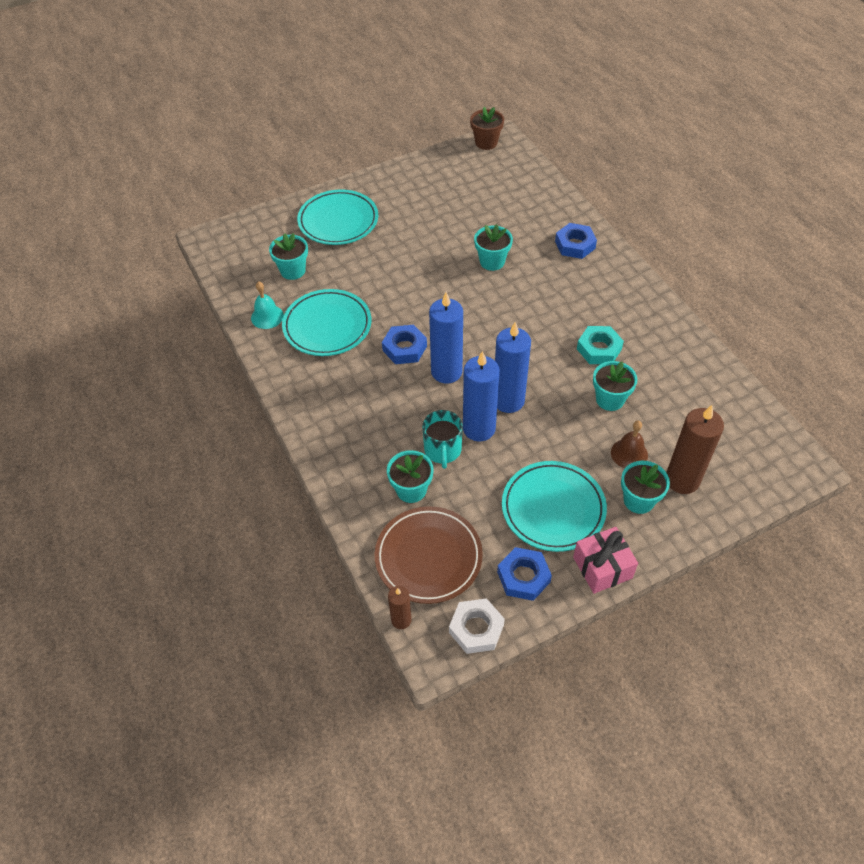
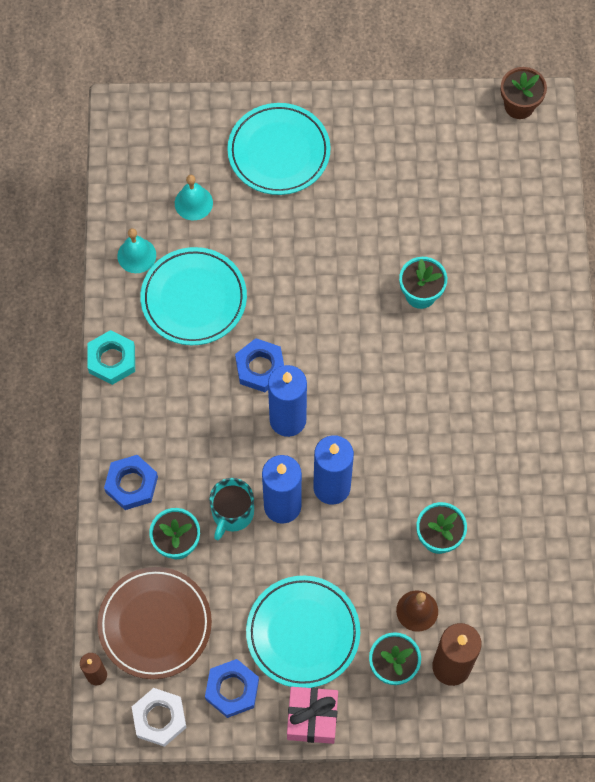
camera: 25 degrees right, 15 degrees up
(293, 270) = (193, 203): turquoise flower pot -> turquoise bell
(575, 245) = (530, 314): blue nut -> blue nut (131, 484)
(599, 349) = (467, 469): turquoise nut -> turquoise nut (112, 360)

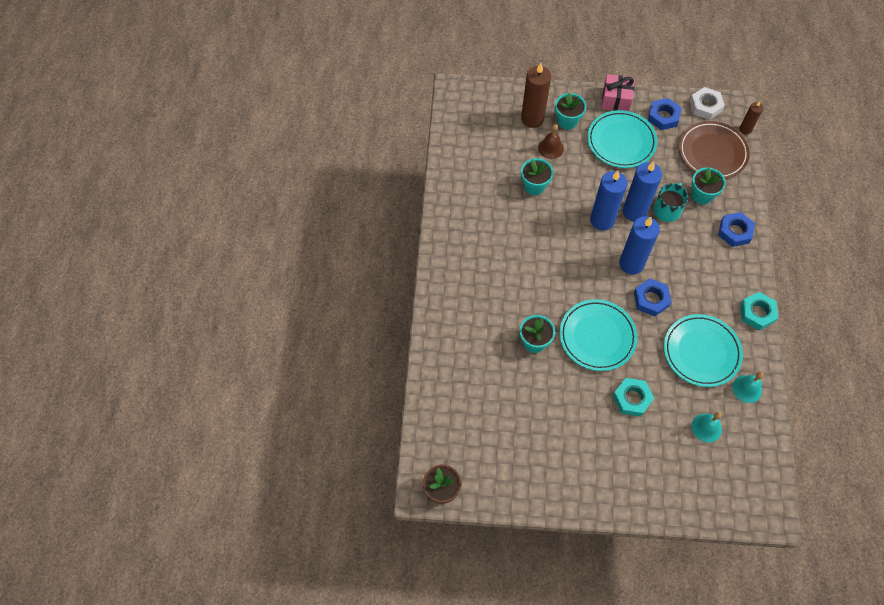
camera: 175 degrees left, 5 degrees down
(279, 152) = (640, 465): turquoise plate -> turquoise plate (597, 337)
(288, 230) = (632, 399): none -> turquoise nut

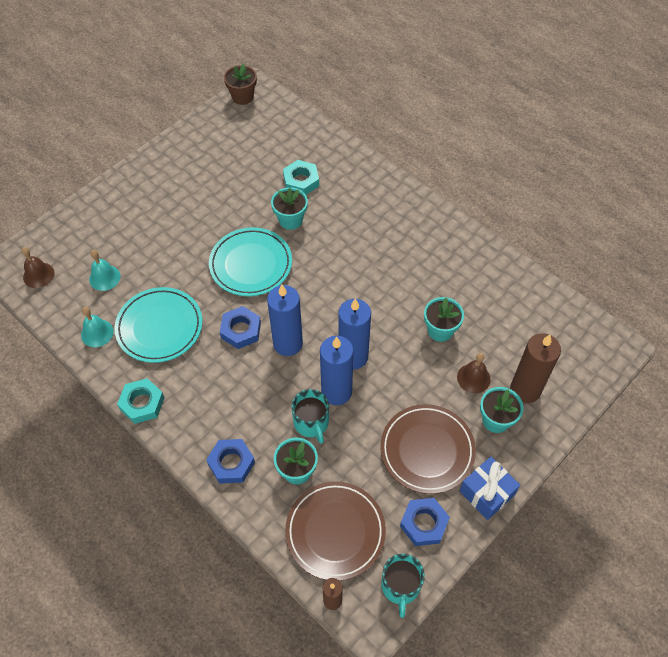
camera: 130 degrees right, 5 degrees down
(616, 100) = (486, 493): pink gift -> blue gift
(621, 141) = (427, 450): turquoise plate -> brown plate
(632, 399) = (179, 247): turquoise nut -> turquoise nut (301, 181)
(705, 106) = (400, 586): white nut -> turquoise mug
(753, 479) = (38, 275): none -> brown bell

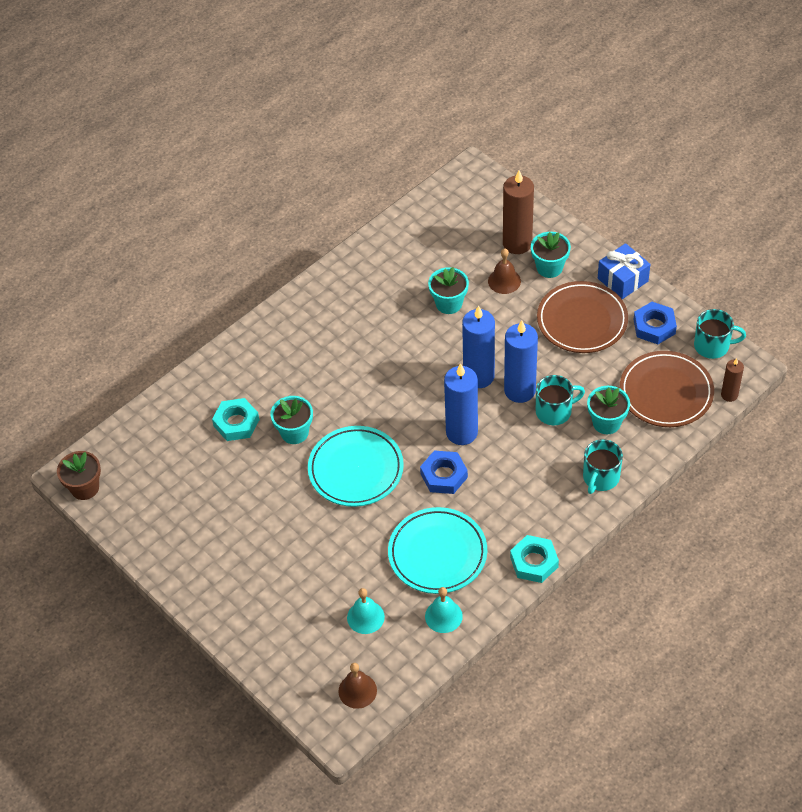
camera: 85 degrees left, 5 degrees down
(231, 463) = (600, 477): blue nut -> turquoise mug

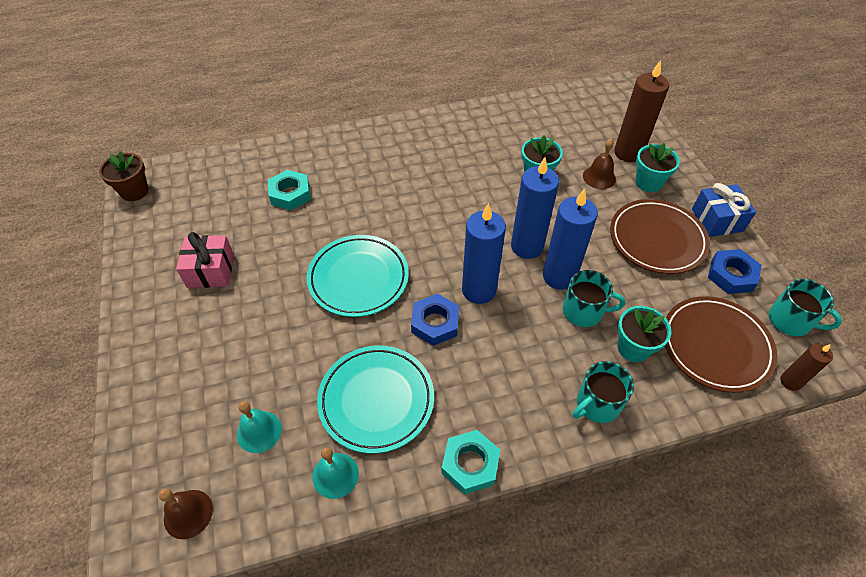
camera: 25 degrees right, 0 degrees up
(223, 523) = (211, 271): none -> pink gift
(294, 432) = (330, 222): turquoise flower pot -> none

